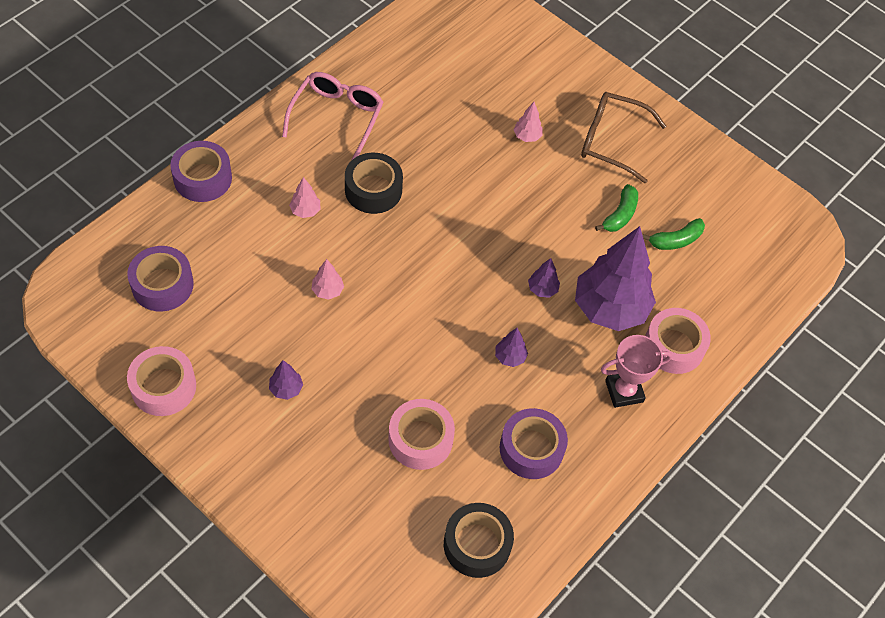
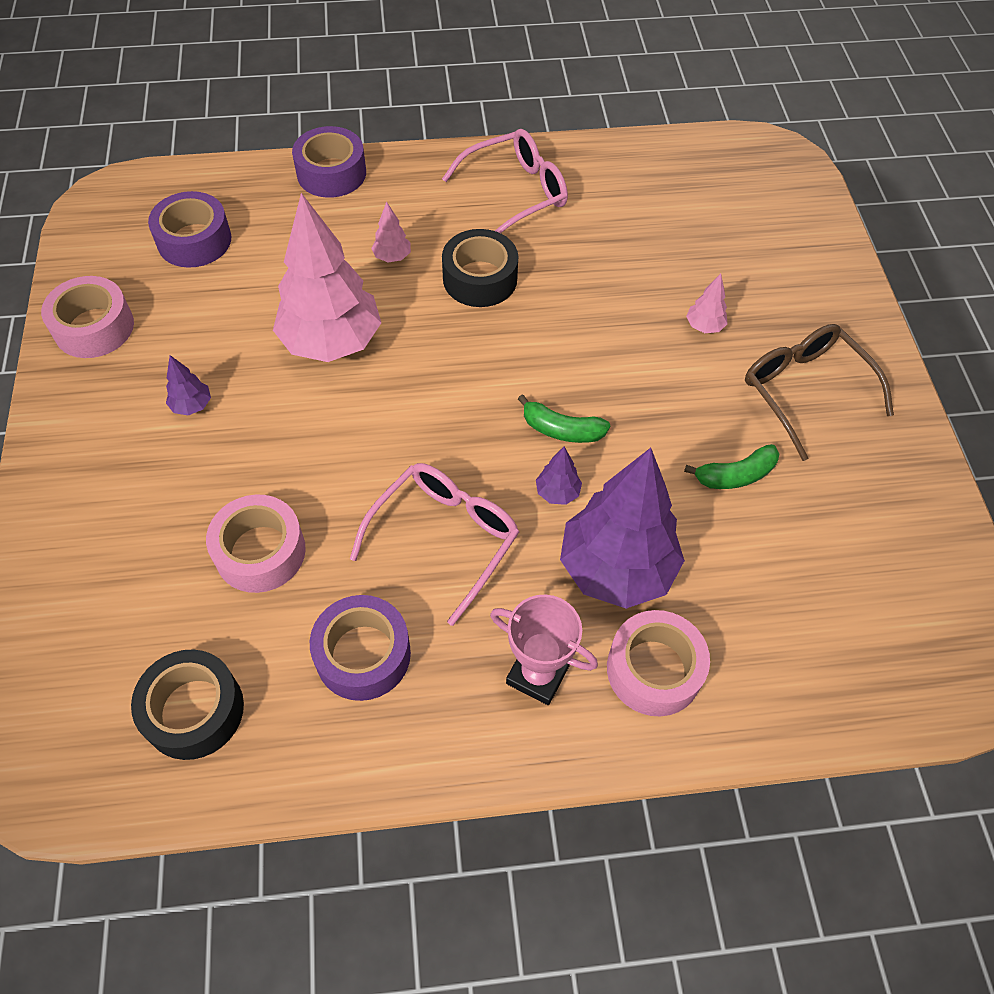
camera: 45 degrees right, 0 degrees up
(327, 291) = (332, 342): pink tree -> pink tree, size x2.49
(510, 357) = (445, 538): purple tree -> pink glasses
(676, 240) = (780, 549): green banana -> green banana (562, 429)

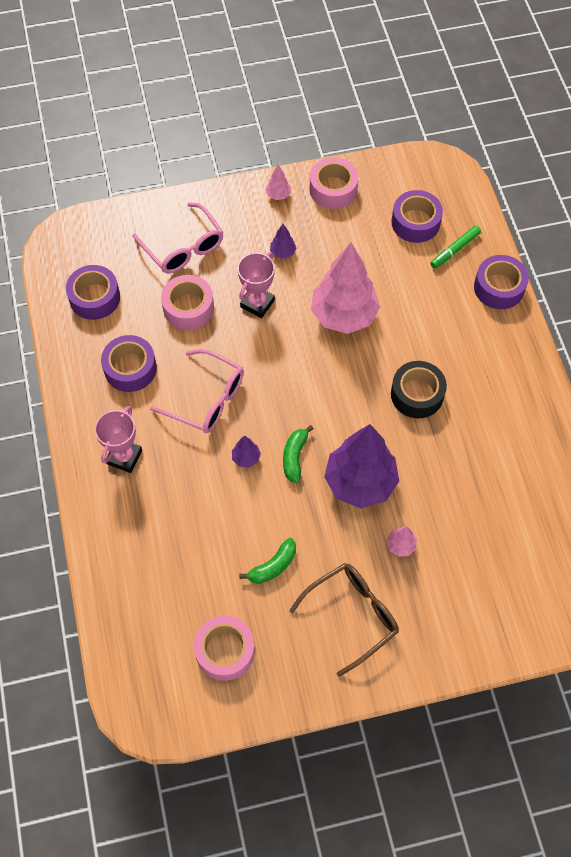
camera: 85 degrees right, 5 degrees up
(194, 710) = (94, 298): black tape -> purple tape
(256, 206) = (455, 250): none -> green marker
(280, 450) = (257, 303): none -> pink trophy
(392, 257) = (425, 338): pink tree -> pink tree (278, 195)
(516, 193) = (509, 409): pink glasses -> pink glasses (183, 247)
(616, 569) = (195, 495): purple tree -> purple tree (360, 482)
(654, 670) = (131, 519): pink tape -> pink tape (225, 651)
(735, 475) = (273, 566): green banana -> green banana turned 105 degrees counterclockwise

